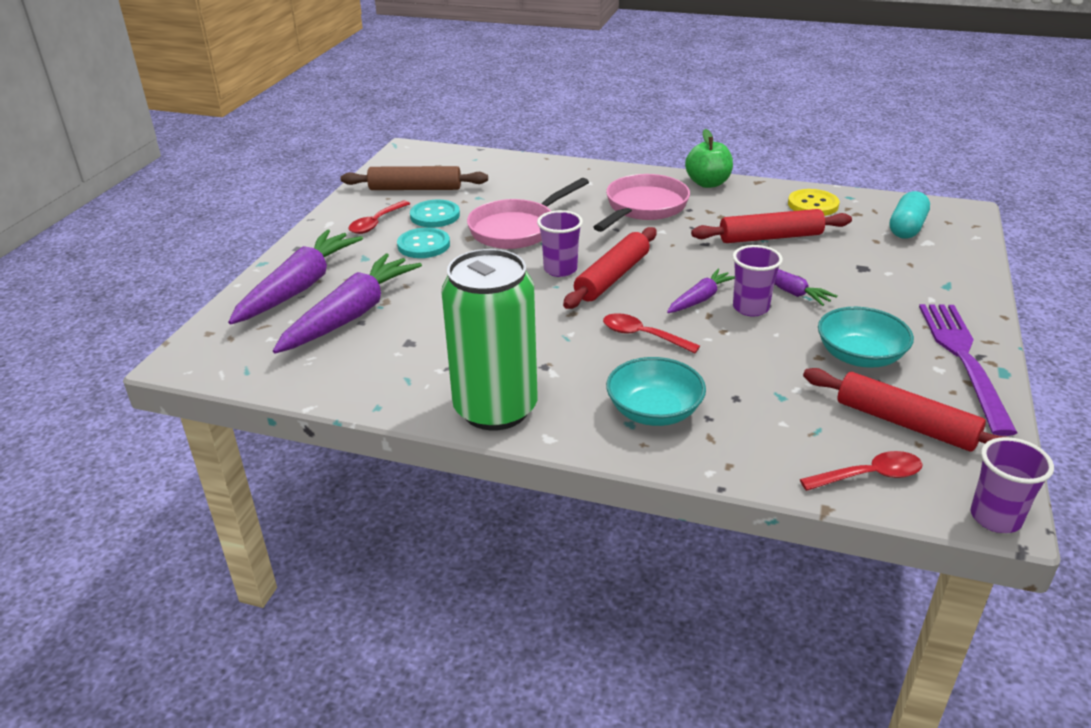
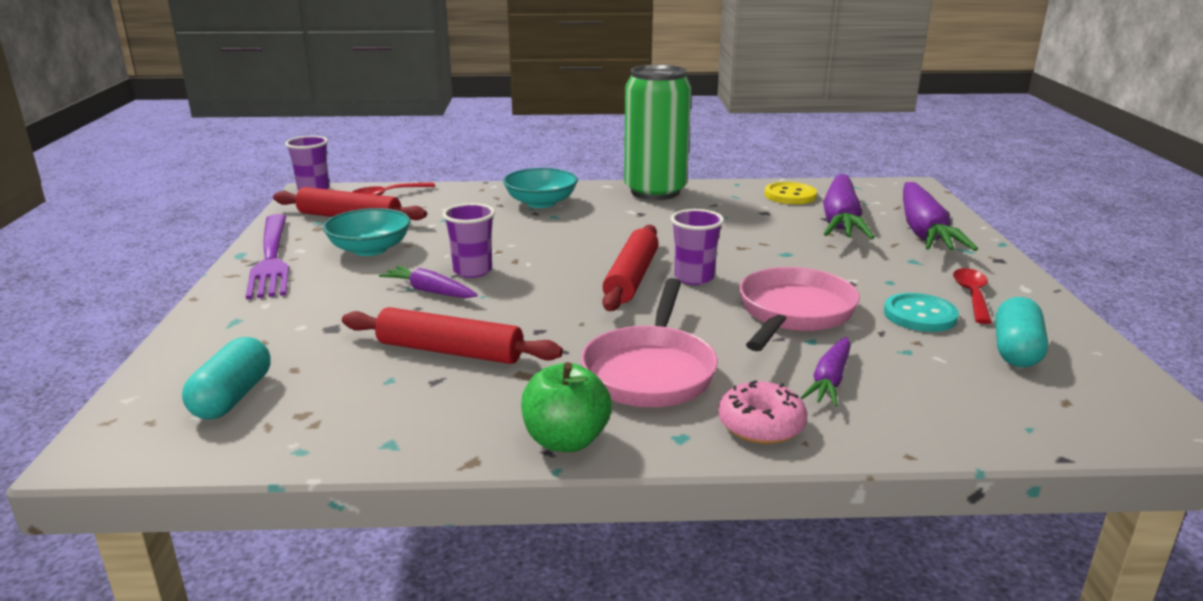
camera: 160 degrees right, 10 degrees down
(415, 188) = (1016, 350): brown rolling pin -> turquoise capsule
(423, 245) = (874, 280): turquoise button -> none
(603, 176) = (761, 425): none -> pink donut
(642, 336) = (572, 239): red spoon -> none
(700, 299) = (527, 271): purple carrot -> purple carrot (830, 380)
(770, 237) = (450, 351): red rolling pin -> red rolling pin turned 45 degrees clockwise
(813, 205) = (374, 421): yellow button -> yellow button (790, 195)

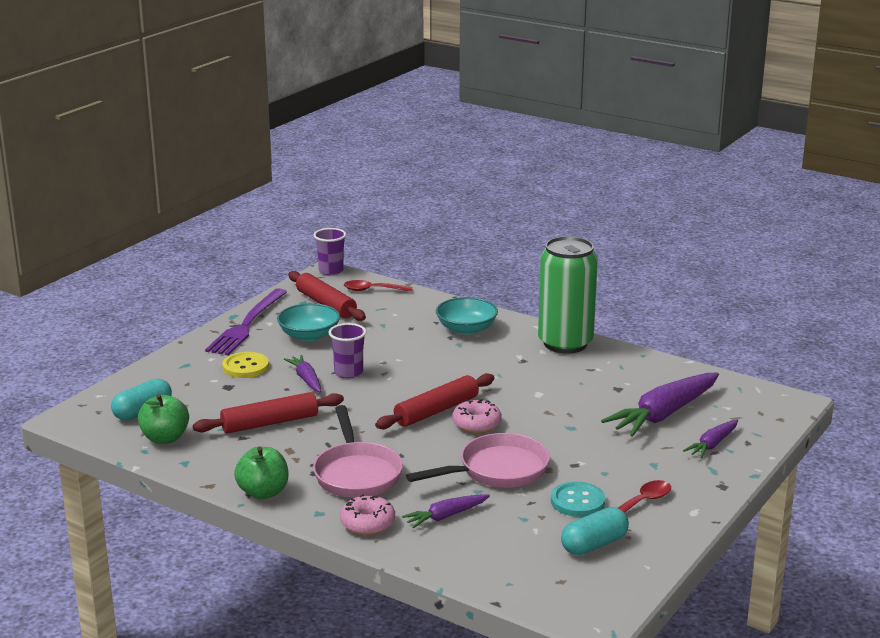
camera: 35 degrees right, 0 degrees up
(314, 421) = (165, 438): none -> green apple
(450, 351) = (270, 423): red rolling pin -> red rolling pin turned 75 degrees counterclockwise
(650, 371) = (357, 473): pink pan -> pink pan turned 60 degrees counterclockwise
(694, 278) = (476, 424): purple cup -> pink donut
(790, 195) = (666, 379): yellow button -> yellow button (245, 367)
(924, 231) = (712, 444): purple carrot -> purple carrot, size x0.52

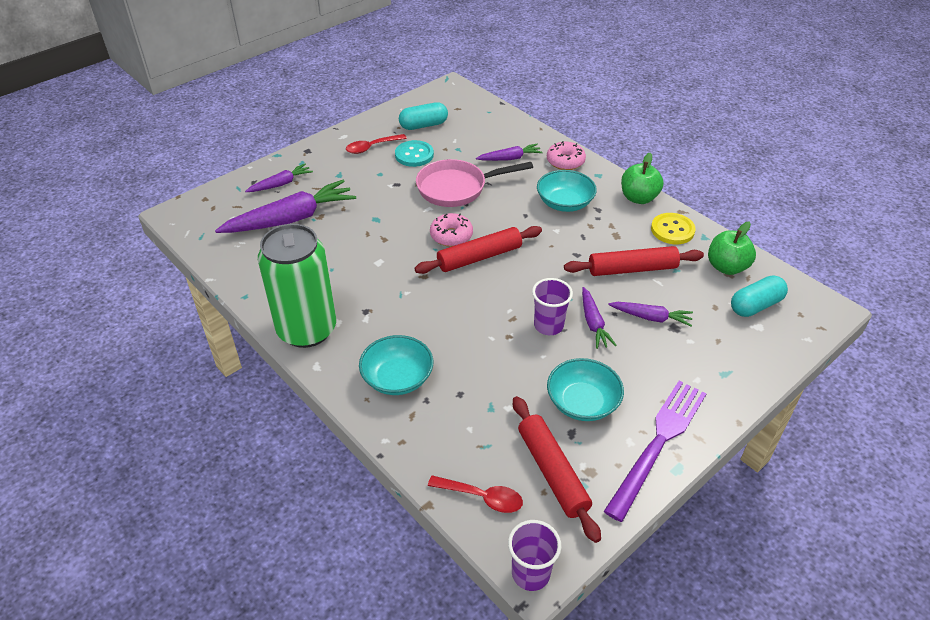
camera: 165 degrees left, 20 degrees up
(245, 367) = (657, 356): yellow button -> yellow button (672, 230)
(250, 390) = (651, 317): none -> purple carrot
(357, 473) = (564, 203): pink pan -> turquoise bowl

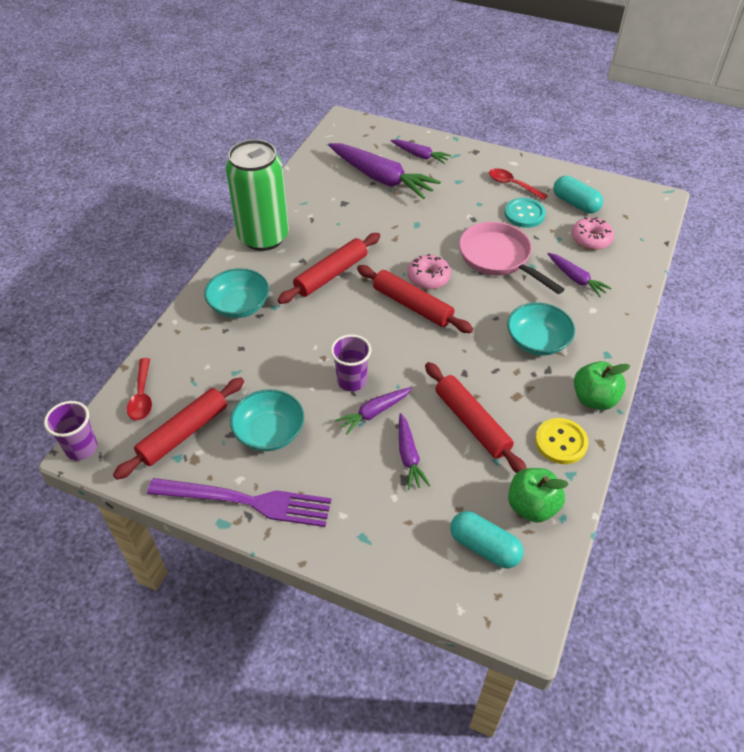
camera: 65 degrees right, 5 degrees up
(401, 296) = (331, 274): none -> red rolling pin
(565, 161) = (607, 322): pink donut -> pink donut (591, 239)

